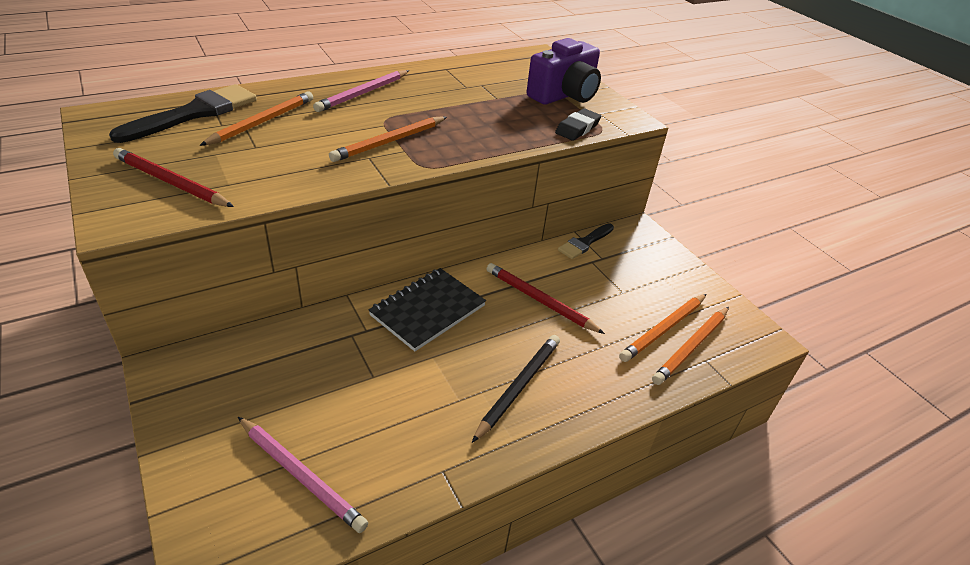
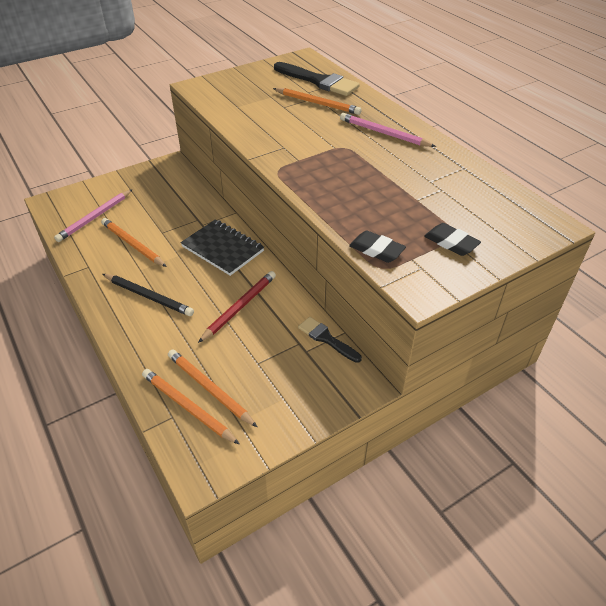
camera: 90 degrees right, 5 degrees up
(171, 182) = (235, 91): red pencil -> none
(389, 141) = (309, 153): orange pencil -> orange pencil (133, 244)
(564, 95) = (451, 242): purple camera -> black eraser

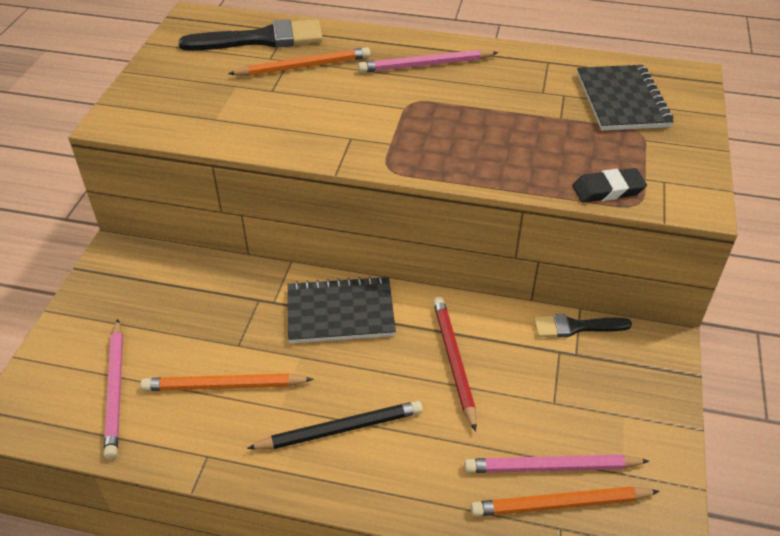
camera: 45 degrees left, 0 degrees up
(210, 389) = (551, 467): orange pencil -> pink pencil
(451, 242) = (649, 142): black eraser -> none
(475, 212) = (622, 100): none -> black notebook

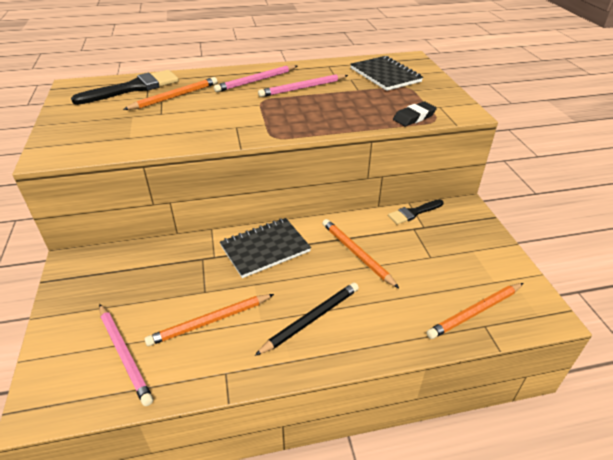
camera: 25 degrees left, 5 degrees down
(454, 361) = (357, 254): red pencil -> orange pencil
(551, 467) = (455, 293): pink pencil -> pink pencil (302, 88)

